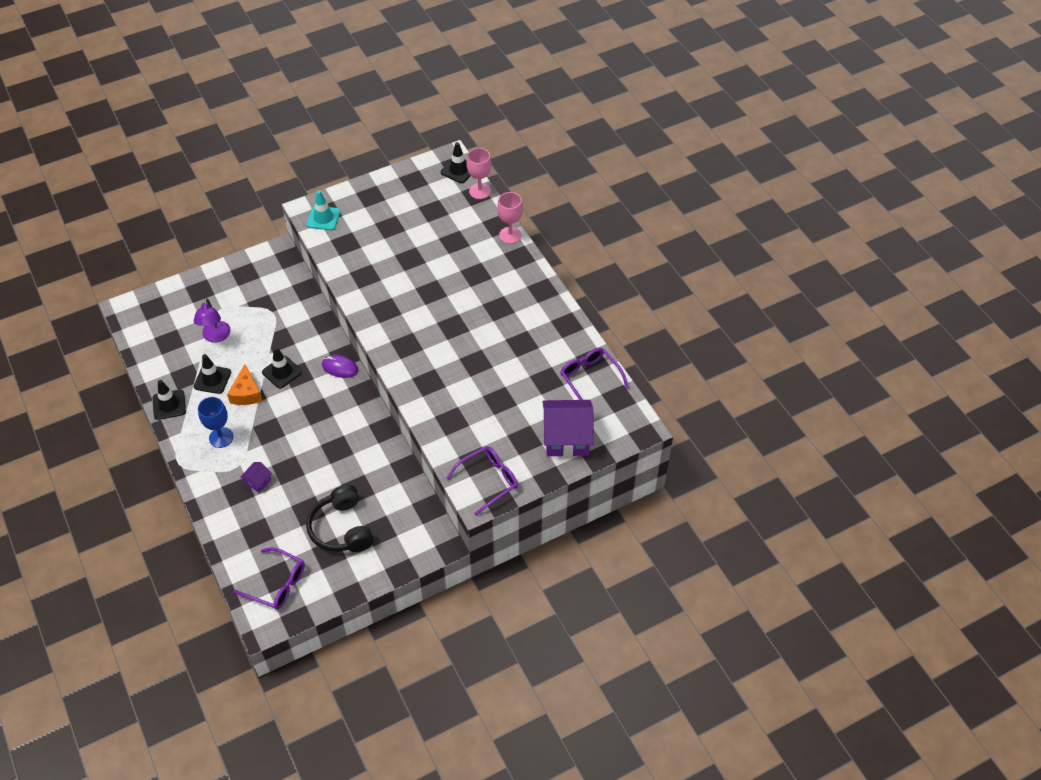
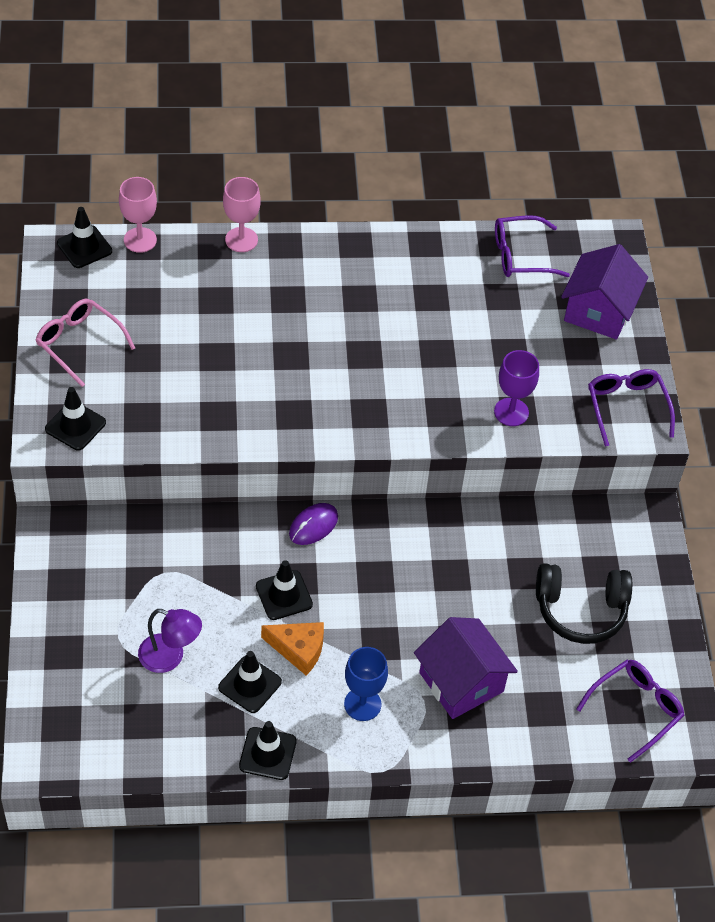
camera: 70 degrees left, 0 degrees up
(258, 481) = (461, 682): purple house -> purple house, size x2.20
(323, 218) = (75, 426): turquoise traffic cone -> black traffic cone
(384, 197) = (80, 344): none -> pink glasses
(448, 417) = (511, 412): none -> purple goblet

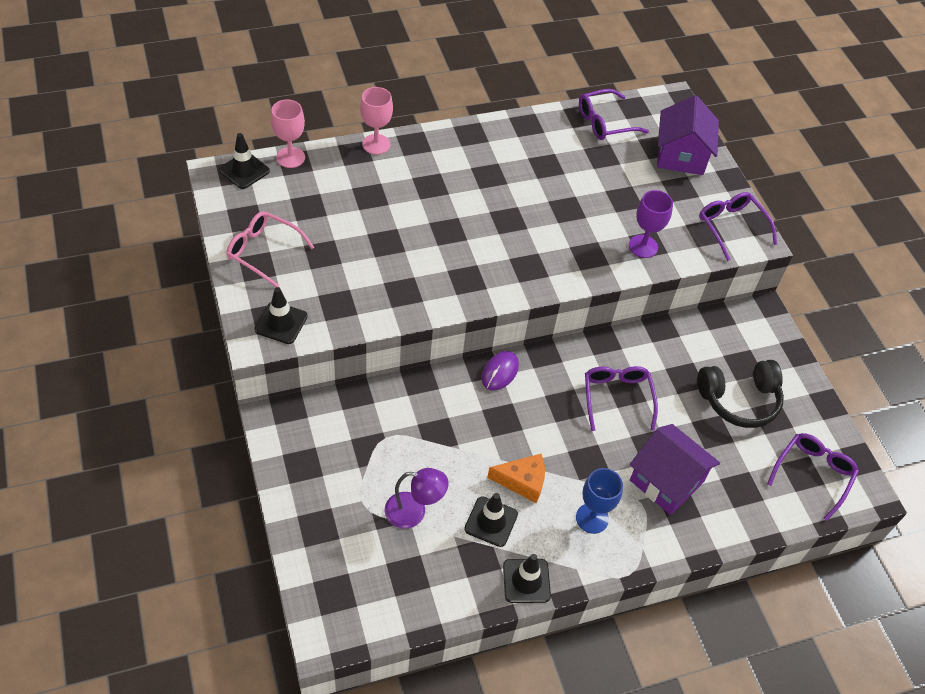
camera: 15 degrees left, 0 degrees up
(284, 595) = (494, 436): black traffic cone -> none
(437, 580) = (617, 398): none -> purple glasses

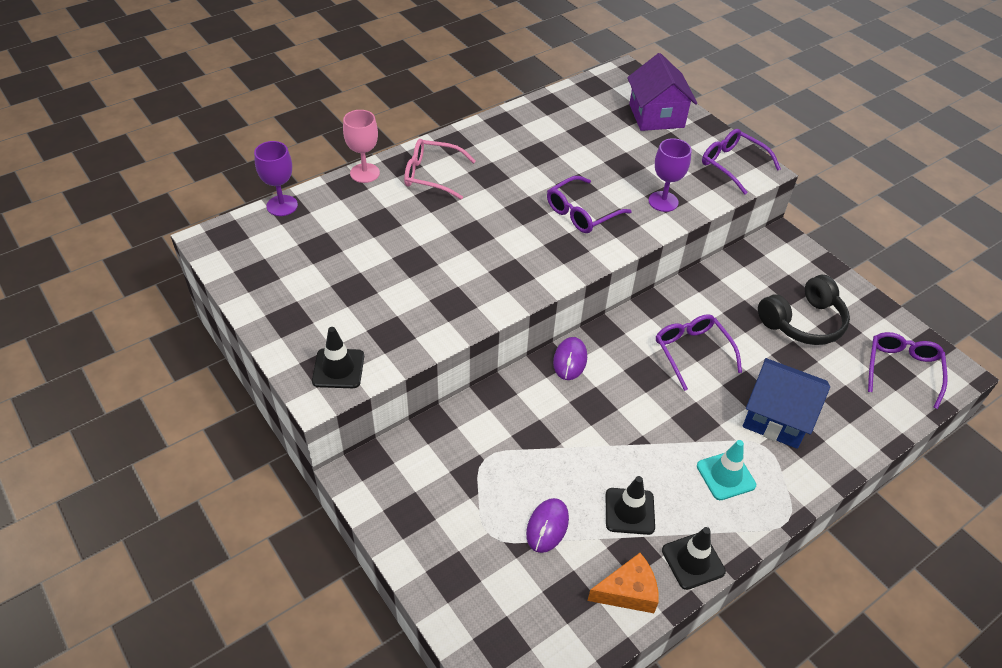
camera: 15 degrees left, 5 degrees down
(244, 170) = (238, 229): black traffic cone -> none
(264, 252) = (291, 302): pink glasses -> pink glasses (432, 175)
(290, 157) = (282, 205): pink goblet -> purple goblet
(414, 512) = (547, 526): purple lamp -> purple mouse
(522, 481) = (641, 460): orange cheese -> orange cheese (628, 591)
(592, 518) = (725, 475): blue goblet -> turquoise traffic cone
(605, 122) = (574, 104): purple glasses -> purple glasses (582, 213)
(666, 481) = (776, 417): purple house -> blue house

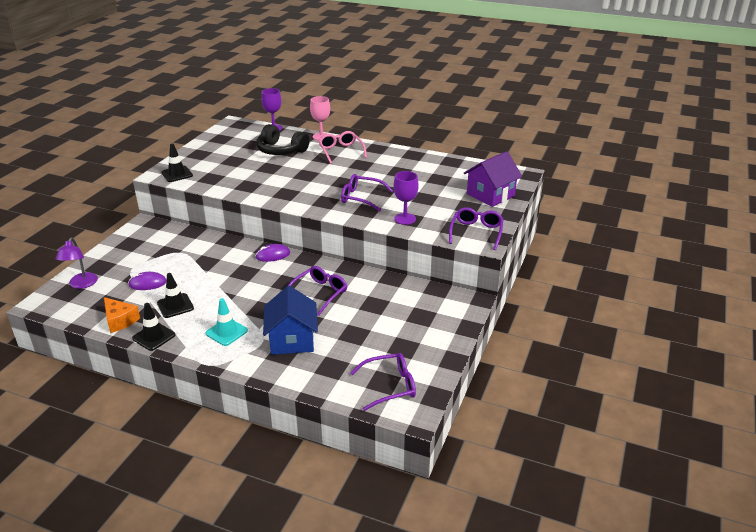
camera: 60 degrees right, 15 degrees down
(491, 617) = (81, 284): none -> purple lamp
(803, 322) = (393, 330): black headphones -> black headphones (281, 150)

